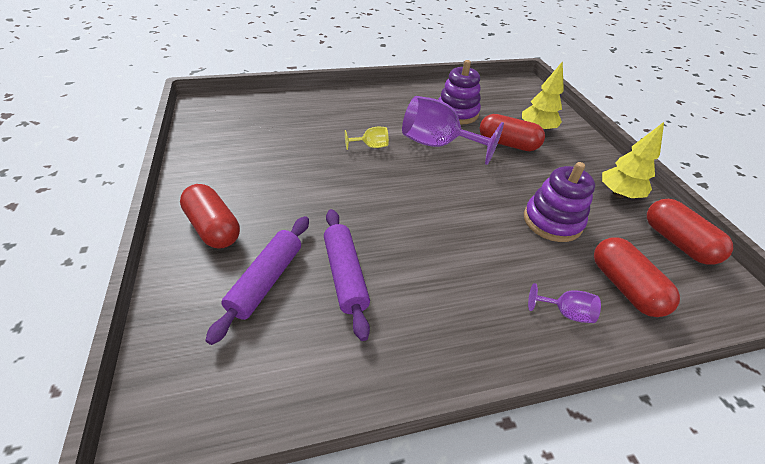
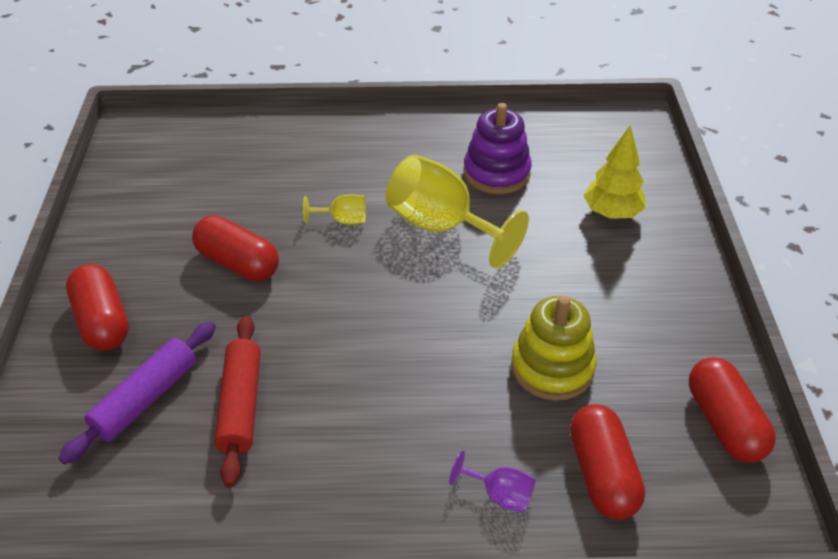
camera: 15 degrees right, 0 degrees up
(345, 275) = (241, 405): purple rolling pin -> red rolling pin
(438, 145) = (442, 227): purple goblet -> yellow goblet
(507, 144) = (550, 235): red capsule -> red capsule (238, 263)
(552, 221) = (552, 368): purple stacking toy -> yellow stacking toy
(618, 194) = (680, 338): yellow tree -> none

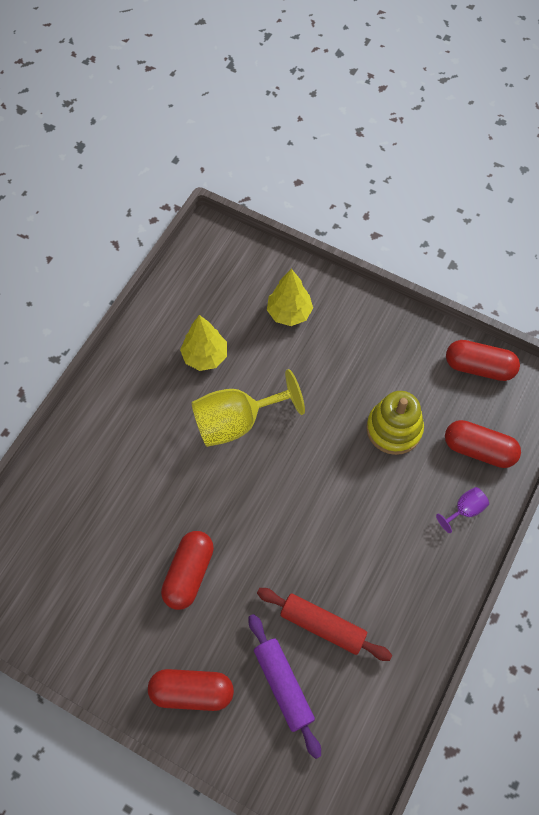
camera: 60 degrees left, 20 degrees up
(238, 263) = (189, 573): red capsule -> red capsule turned 45 degrees counterclockwise
(343, 220) = (188, 482): yellow goblet -> none
(496, 173) = (205, 356): purple stacking toy -> yellow tree

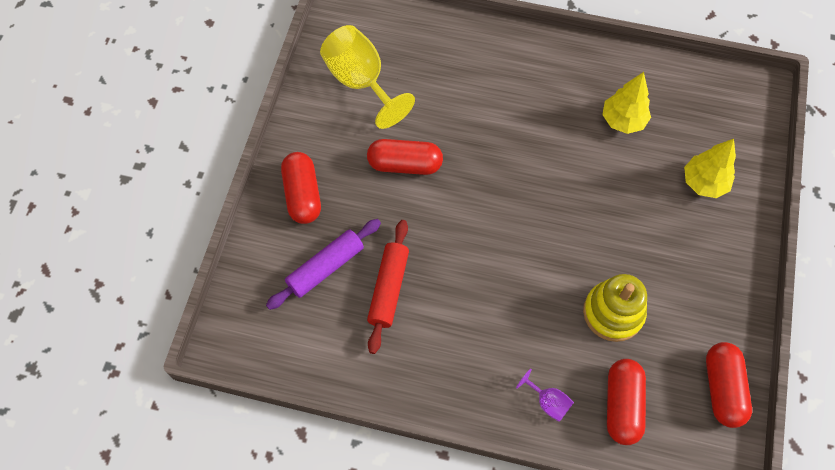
camera: 75 degrees right, 0 degrees up
(237, 421) = (565, 165): yellow goblet -> yellow goblet (361, 82)

